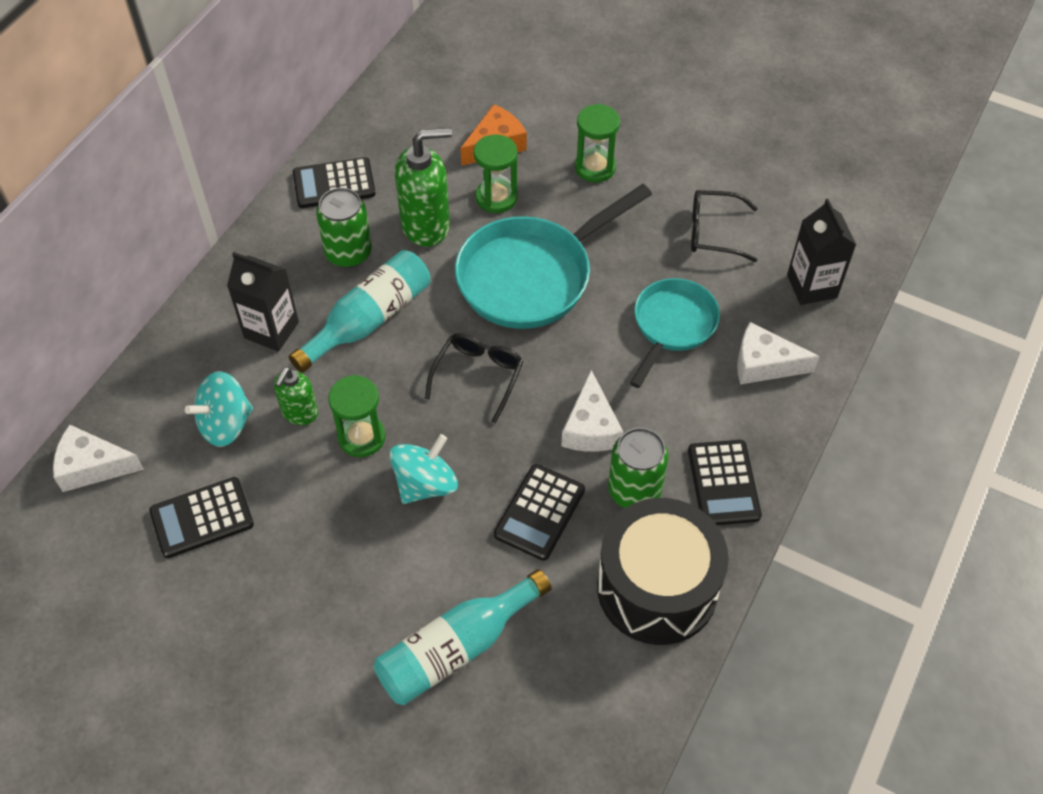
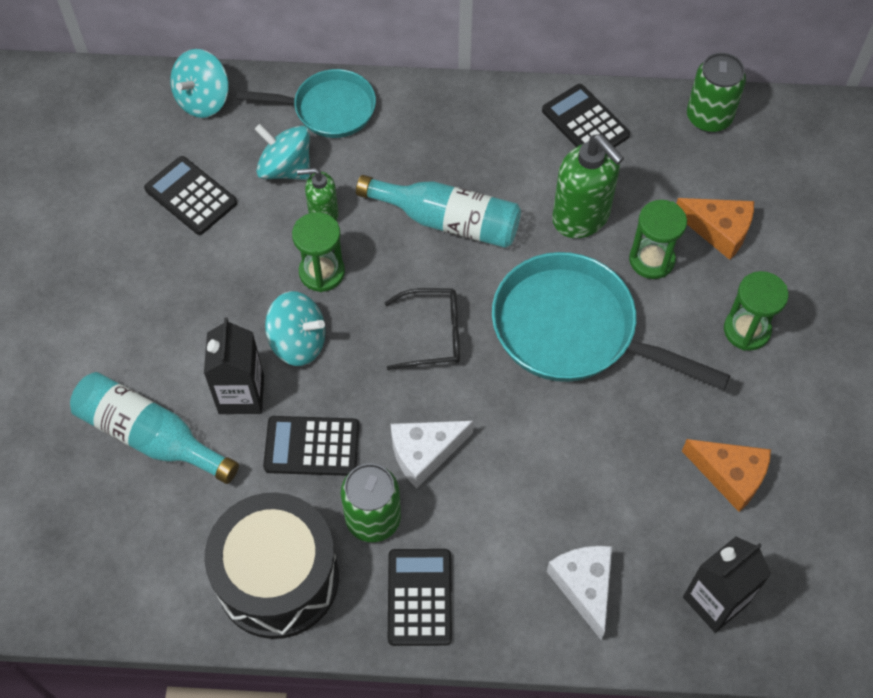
camera: 65 degrees right, 5 degrees up
(92, 466) = (203, 100): white cheese -> turquoise spinning top
(271, 330) = (397, 154): black carton -> black carton (241, 394)
(348, 253) = (513, 171): green can -> green can (709, 117)
(672, 326) = (584, 480): turquoise pan -> turquoise pan (328, 109)
(713, 232) = (730, 475): black glasses -> orange cheese
(723, 483) = (419, 597): black calculator -> black calculator turned 120 degrees clockwise

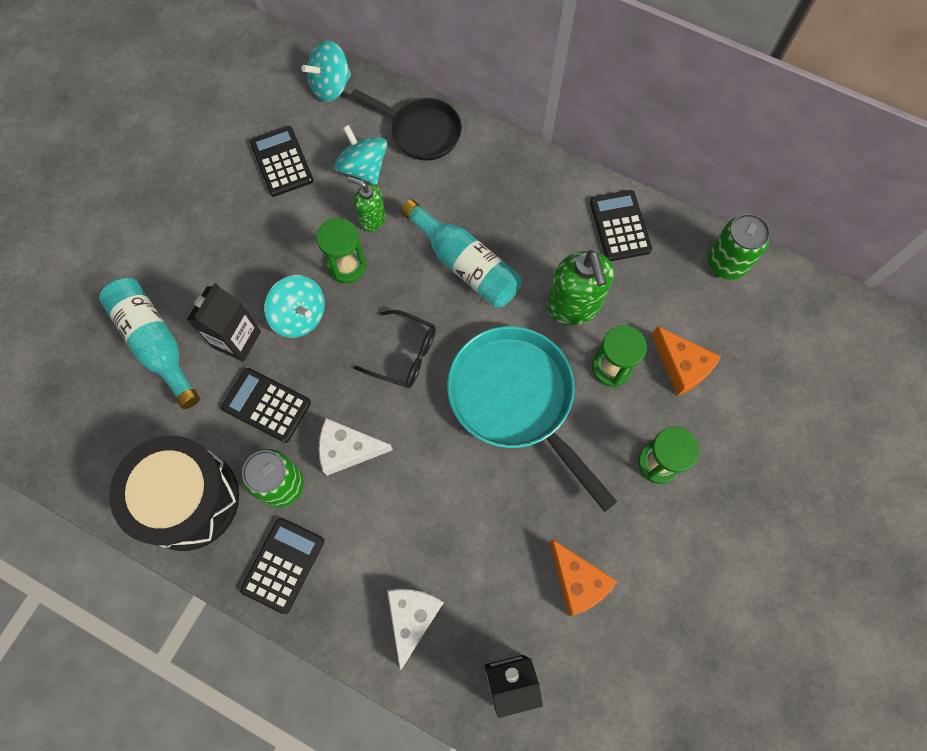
camera: 25 degrees right, 10 degrees up
(328, 109) = (421, 131): turquoise pan -> black pan

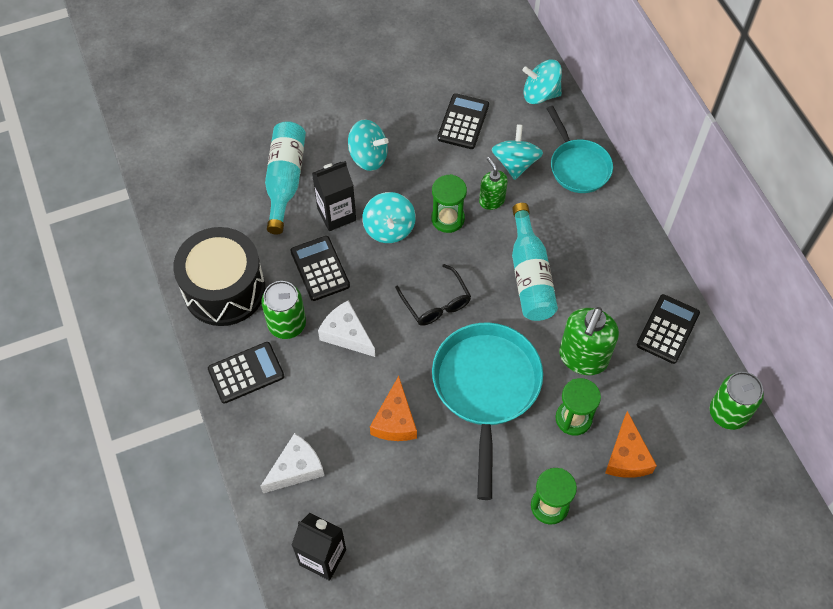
camera: 40 degrees right, 10 degrees down
(219, 260) = (368, 157): none -> turquoise spinning top
(421, 131) = (578, 166): black pan -> turquoise pan
(578, 581) = (423, 535): orange cheese -> orange cheese (395, 420)

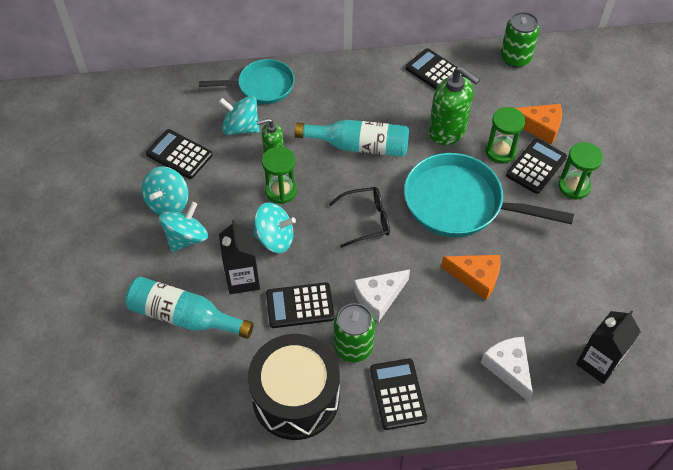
camera: 75 degrees left, 5 degrees down
(540, 94) = (174, 92): turquoise spinning top -> turquoise spinning top (168, 203)
(565, 460) = (536, 166): none -> black calculator

